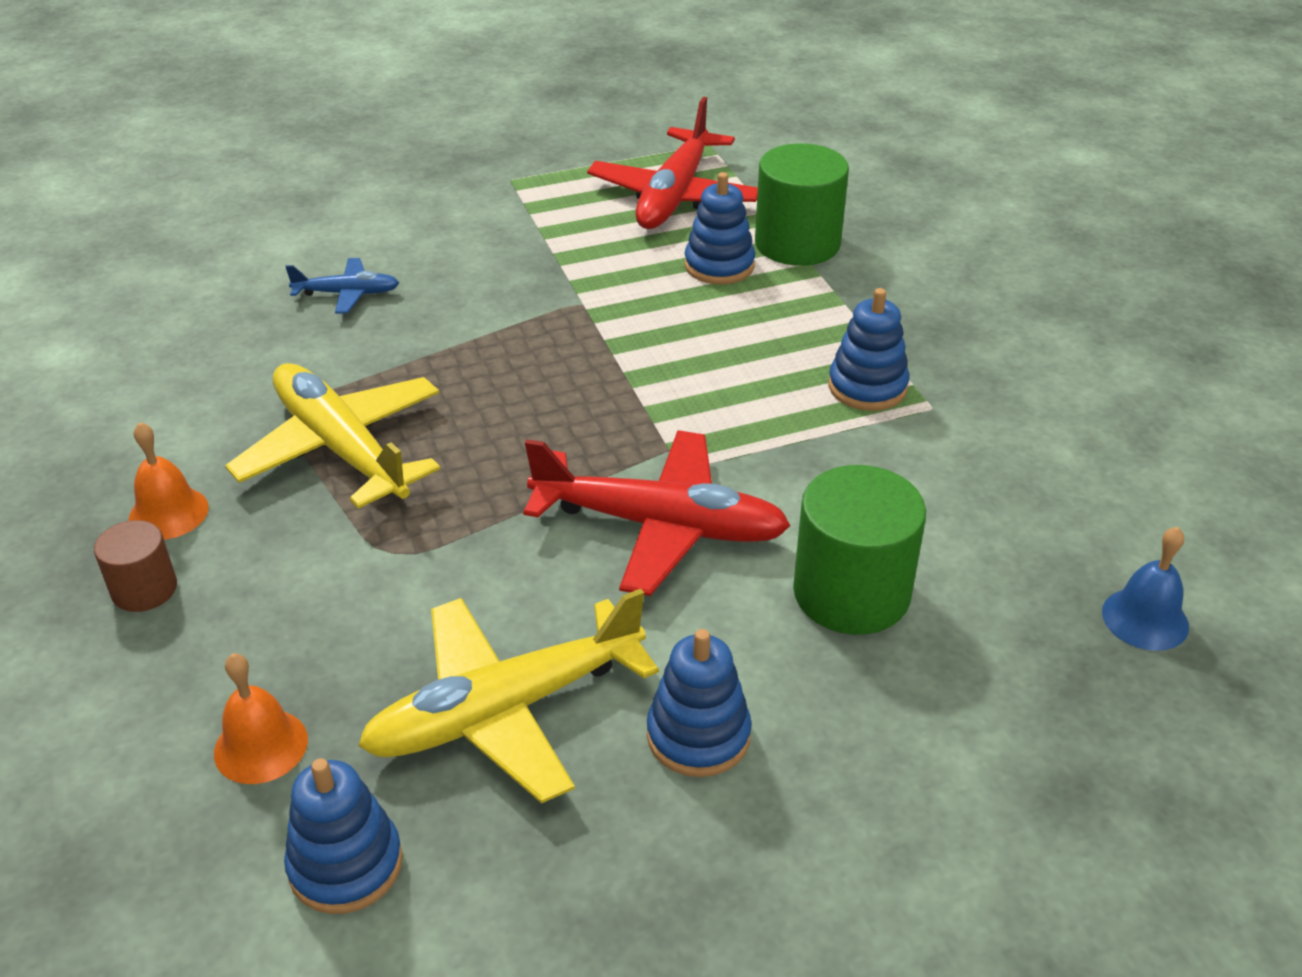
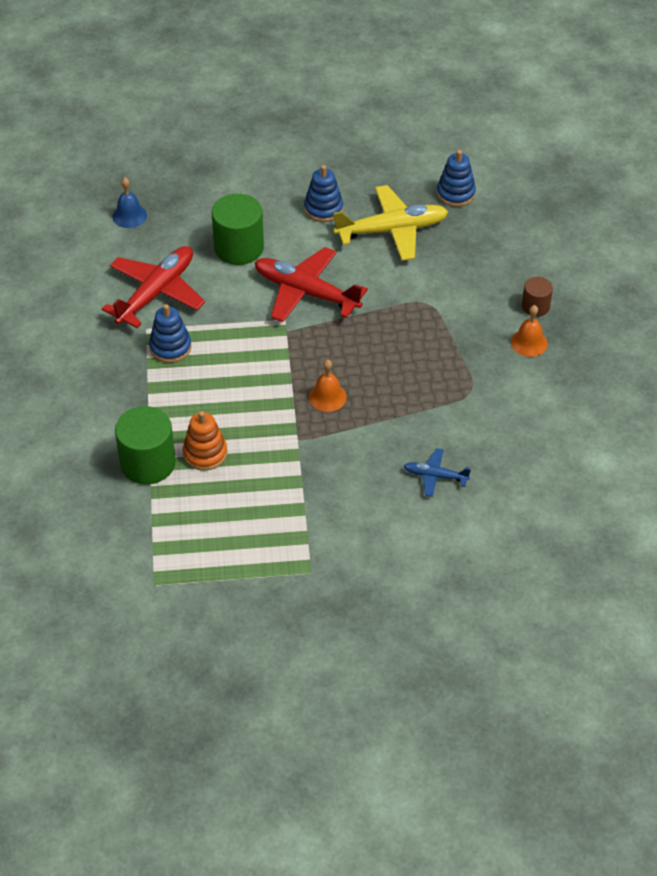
camera: 165 degrees left, 10 degrees up
(261, 746) = (484, 235): orange bell -> orange bell (327, 397)
(342, 449) = (446, 363): yellow plane -> none
(674, 196) = (204, 528): red plane -> red plane (156, 293)
(719, 266) = (205, 453): blue stacking toy -> orange stacking toy

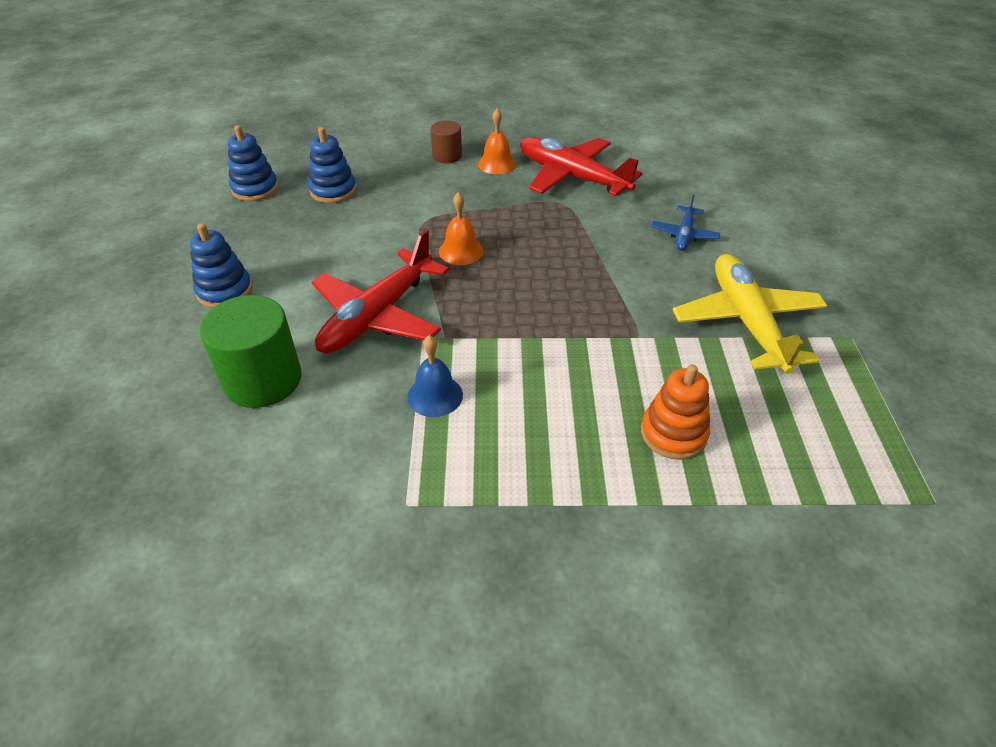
camera: 85 degrees left, 5 degrees down
(129, 216) = (114, 526): blue bell -> blue bell (435, 395)
(148, 463) = (701, 506): green cylinder -> none
(156, 293) = (326, 488): red plane -> red plane (573, 177)
(170, 347) = (455, 471): blue stacking toy -> blue stacking toy (333, 191)
(327, 397) = (567, 307): orange bell -> orange bell (461, 251)
(391, 230) = (294, 238): yellow plane -> yellow plane (747, 322)

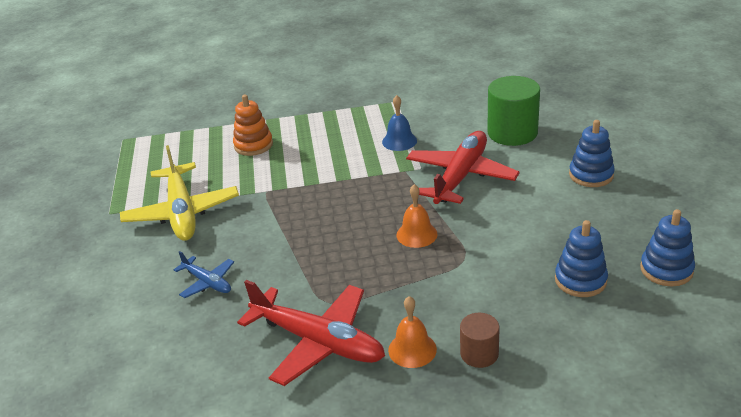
camera: 175 degrees right, 10 degrees down
(684, 234) = (207, 282): blue plane -> blue plane turned 120 degrees clockwise

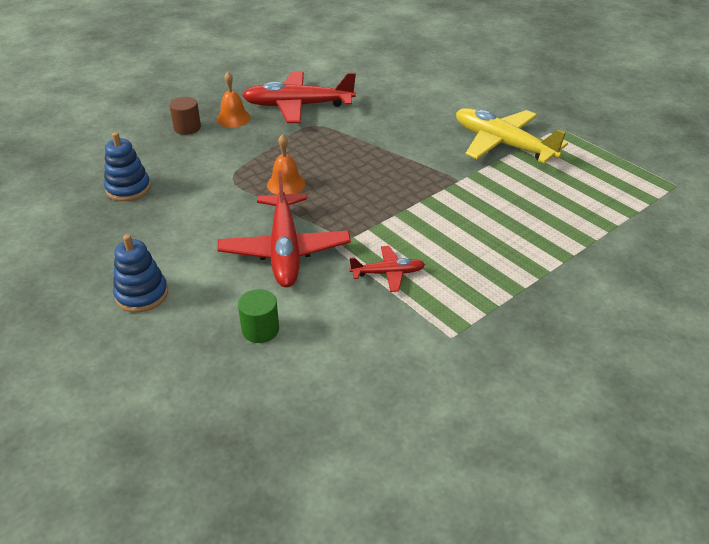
camera: 145 degrees right, 5 degrees up
(207, 282) = (412, 112): blue plane -> none
(253, 145) = (537, 219): orange stacking toy -> none
(399, 141) = (387, 273): blue bell -> red plane
(512, 133) = (260, 329): green cylinder -> green cylinder, size x0.55
(666, 270) = (54, 216): blue stacking toy -> none

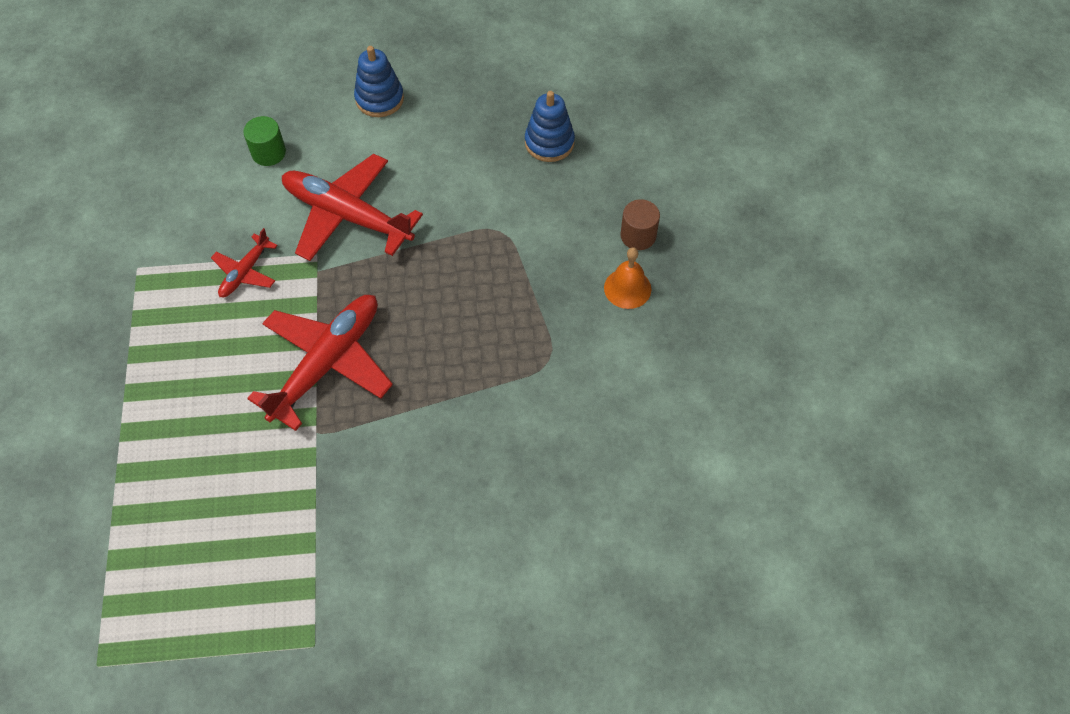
camera: 125 degrees right, 20 degrees up
(286, 184) = (449, 269): orange bell -> none
(298, 106) = (608, 371): red plane -> red plane (327, 364)
(503, 144) = (338, 539): yellow plane -> none

